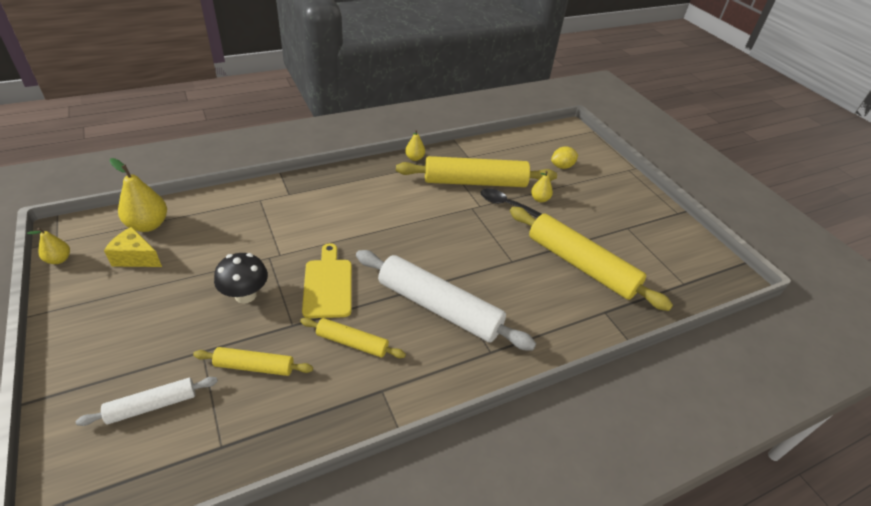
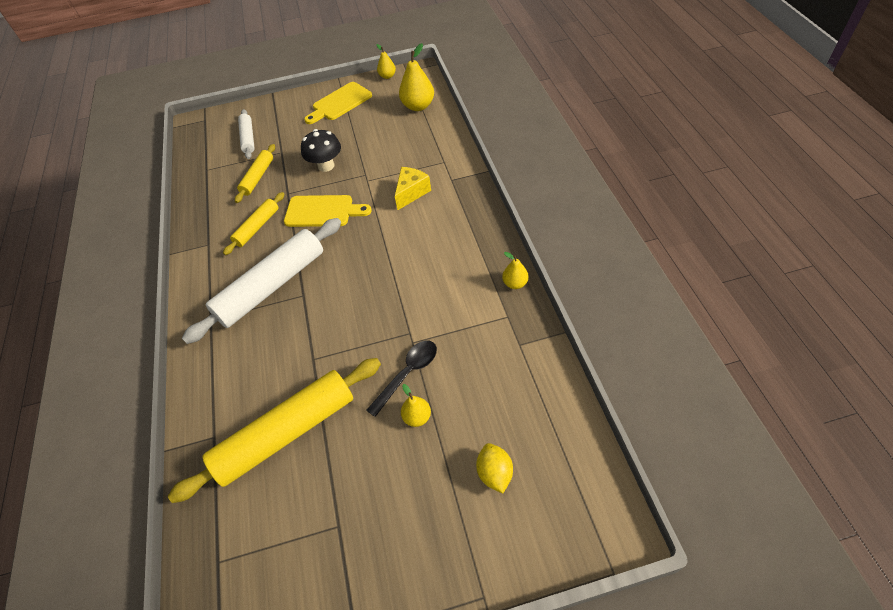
camera: 110 degrees right, 10 degrees up
(103, 303) = (339, 103): none -> yellow cutting board
(136, 258) = (381, 107): yellow cheese -> yellow cheese (411, 193)
(475, 182) = (461, 344): yellow rolling pin -> none

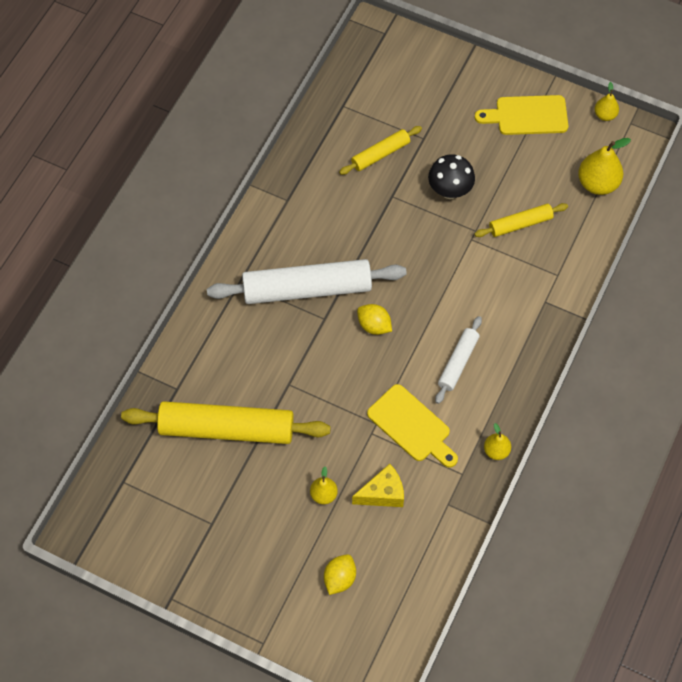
camera: 35 degrees right, 10 degrees up
(248, 138) = (407, 94): white rolling pin -> white rolling pin (458, 362)
(257, 227) = (339, 215): yellow rolling pin -> yellow rolling pin (520, 224)
(323, 211) = (405, 243): yellow cutting board -> yellow cutting board (411, 426)
(346, 273) = (374, 326): none -> yellow lemon
(407, 374) = (345, 456): black spoon -> none
(411, 193) = (497, 286): yellow cheese -> yellow cheese (383, 493)

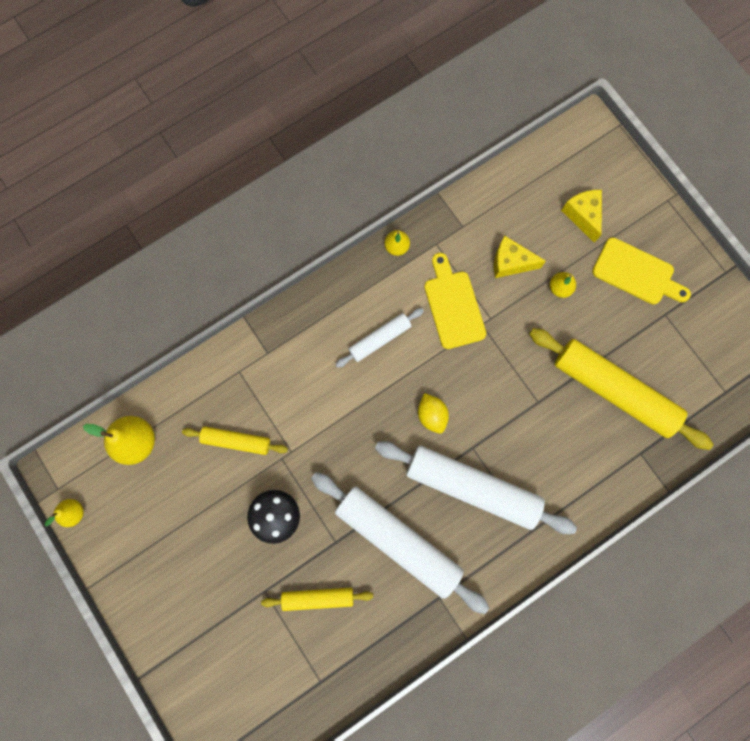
camera: 150 degrees left, 15 degrees up
(339, 578) = (582, 216): yellow lemon -> yellow cheese
(344, 222) = (398, 540): none -> white rolling pin
(527, 115) = (147, 557): yellow cutting board -> yellow cutting board (636, 273)

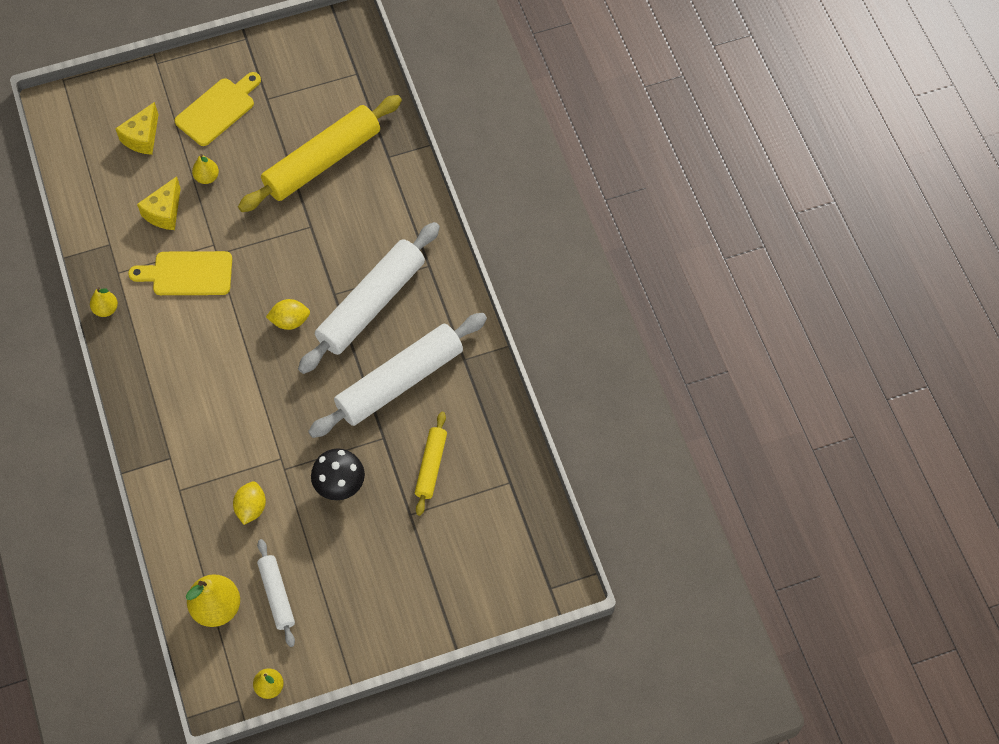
camera: 75 degrees left, 15 degrees down
(236, 441) = (251, 508): yellow rolling pin -> yellow lemon
(380, 339) = (196, 349): white rolling pin -> white rolling pin (277, 595)
(582, 216) = (142, 137): yellow cheese -> yellow cheese turned 60 degrees counterclockwise

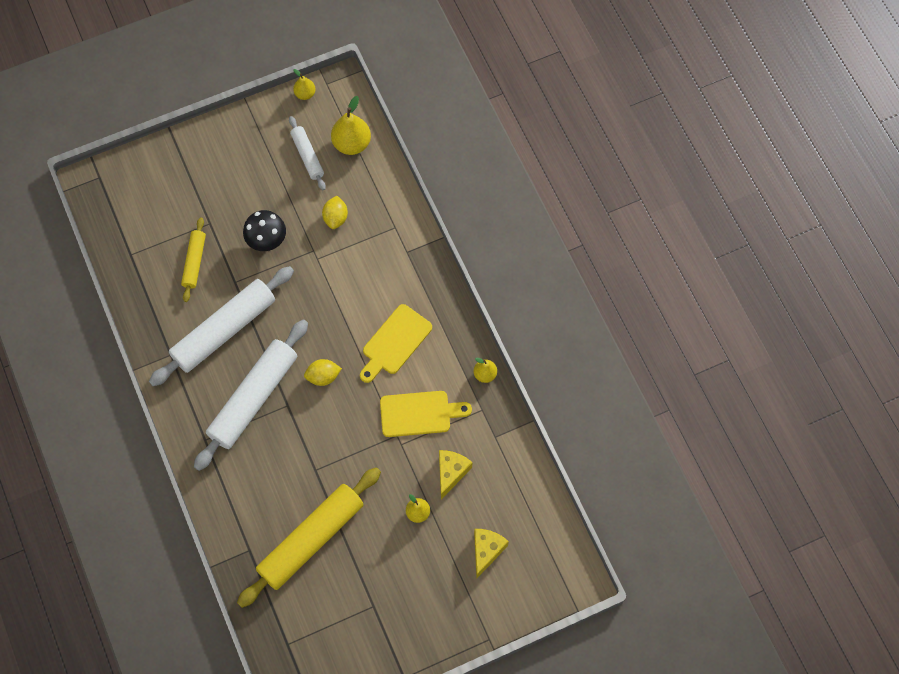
camera: 175 degrees right, 5 degrees up
(218, 110) = (419, 589): yellow cutting board -> yellow cutting board (394, 342)

